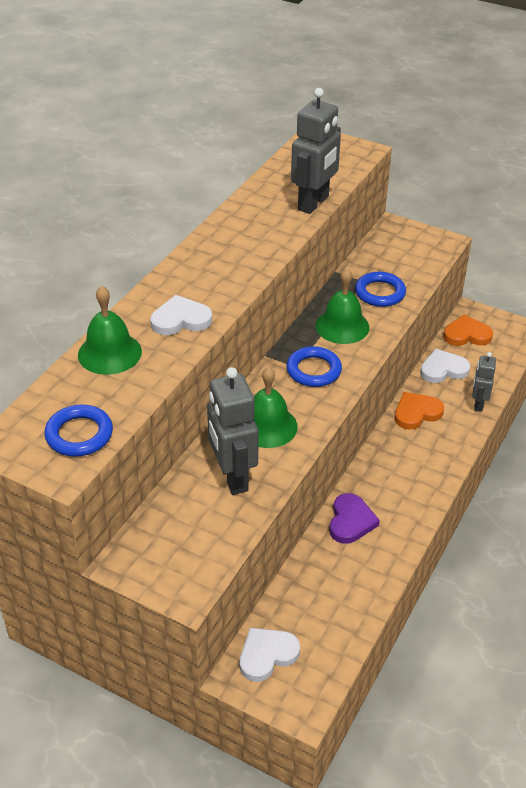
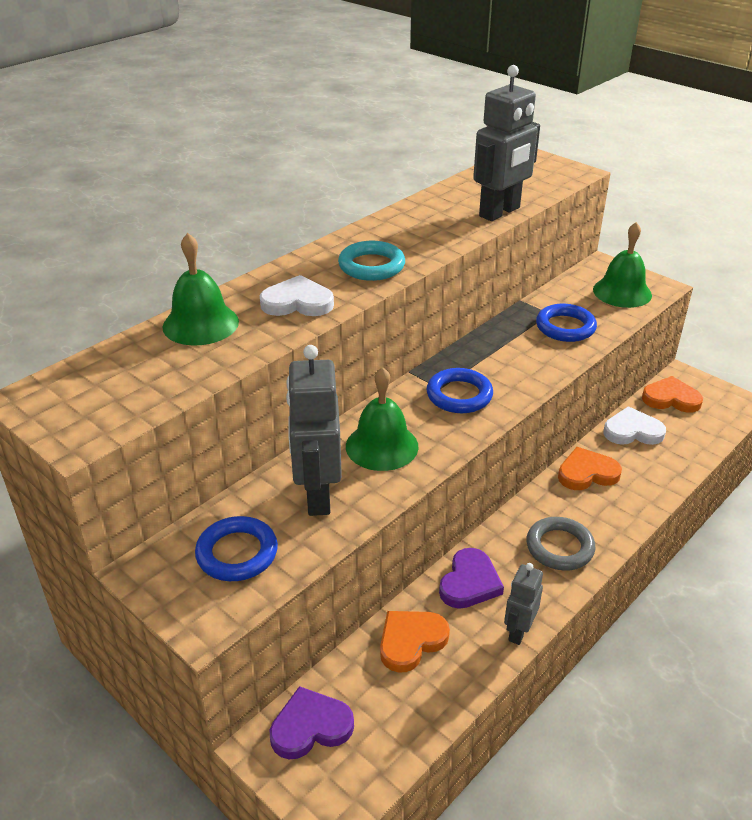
camera: 15 degrees right, 5 degrees down
(79, 434) = (120, 401): blue ring -> blue ring (237, 553)
(227, 274) = (371, 266): none -> turquoise ring
(267, 655) = (310, 727): white heart -> purple heart
(320, 576) = (411, 641): none -> orange heart
(342, 326) = (509, 354): green bell -> green bell (622, 292)
(411, 479) = (559, 547): none -> grey ring
(478, 404) = (666, 475): grey robot -> grey robot (518, 631)

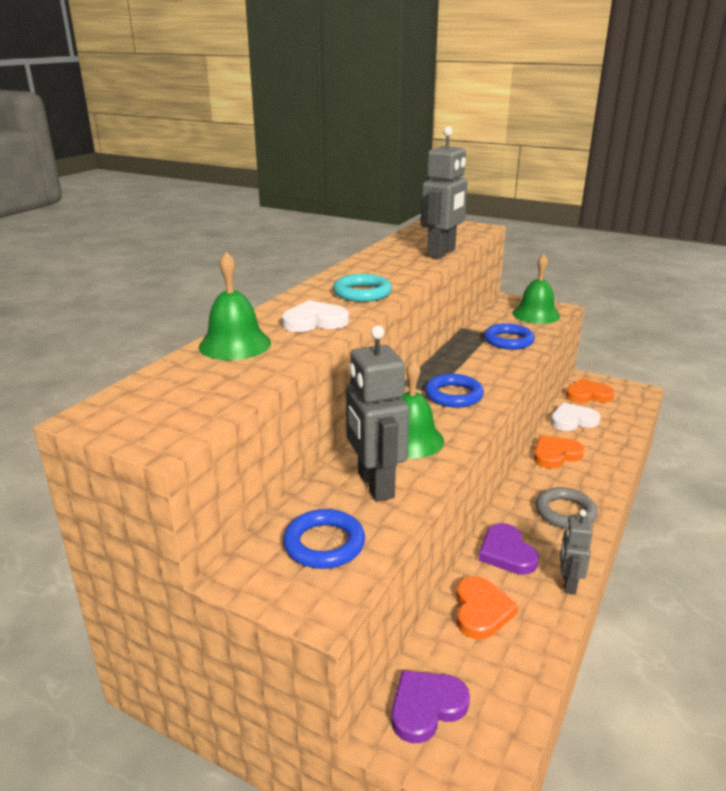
camera: 15 degrees left, 10 degrees down
(411, 641) = (481, 610): orange heart -> orange heart turned 150 degrees clockwise
(469, 582) = (506, 553): purple heart -> purple heart turned 150 degrees clockwise

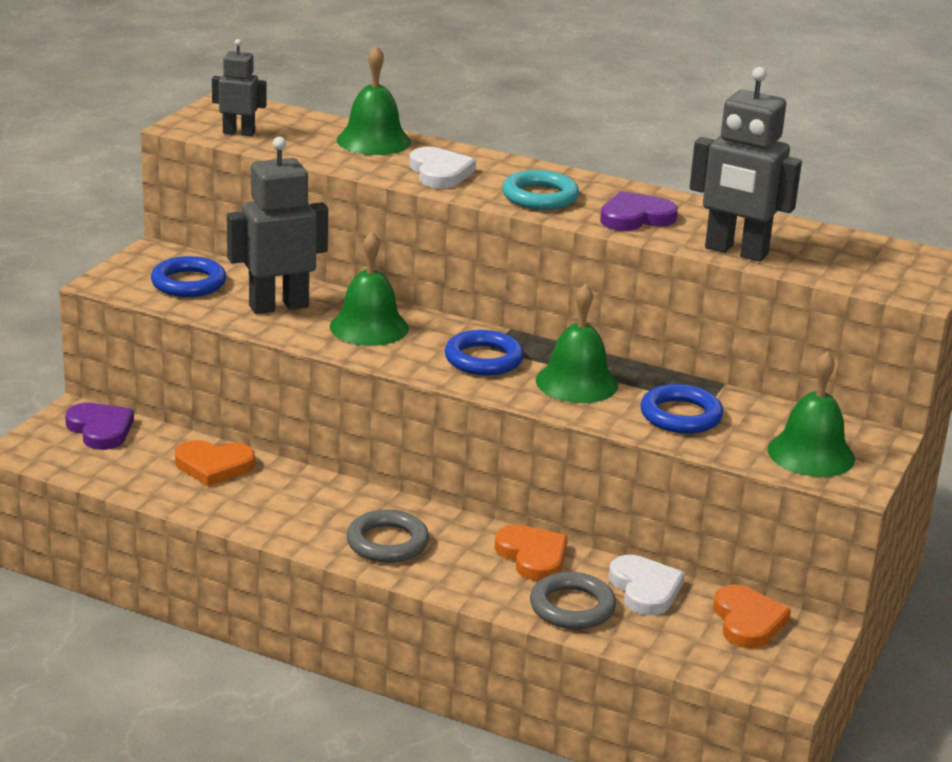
camera: 85 degrees right, 0 degrees up
(477, 366) = (576, 382): none -> green bell
(506, 553) = (306, 491): purple heart -> purple heart (635, 217)
(568, 583) = (250, 524): grey robot -> grey robot (239, 133)
(605, 444) = (572, 607): none -> grey ring

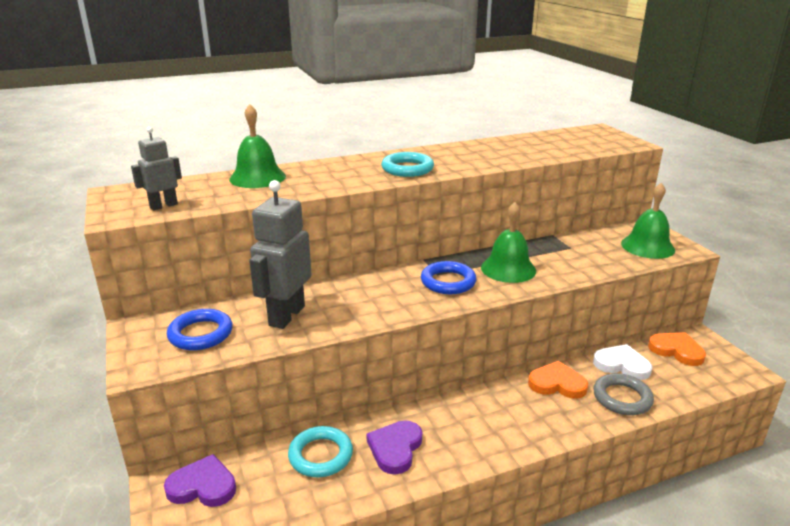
camera: 45 degrees left, 0 degrees up
(214, 466) = (320, 455): orange heart -> turquoise ring
(369, 327) = (360, 298): green bell -> none
(387, 542) = (492, 429): grey ring -> none
(439, 172) = (333, 178): white heart -> none
(635, 217) = (468, 160): purple heart -> purple heart (395, 448)
(680, 415) = (576, 259): blue ring -> none
(736, 251) = (540, 156): grey robot -> none

